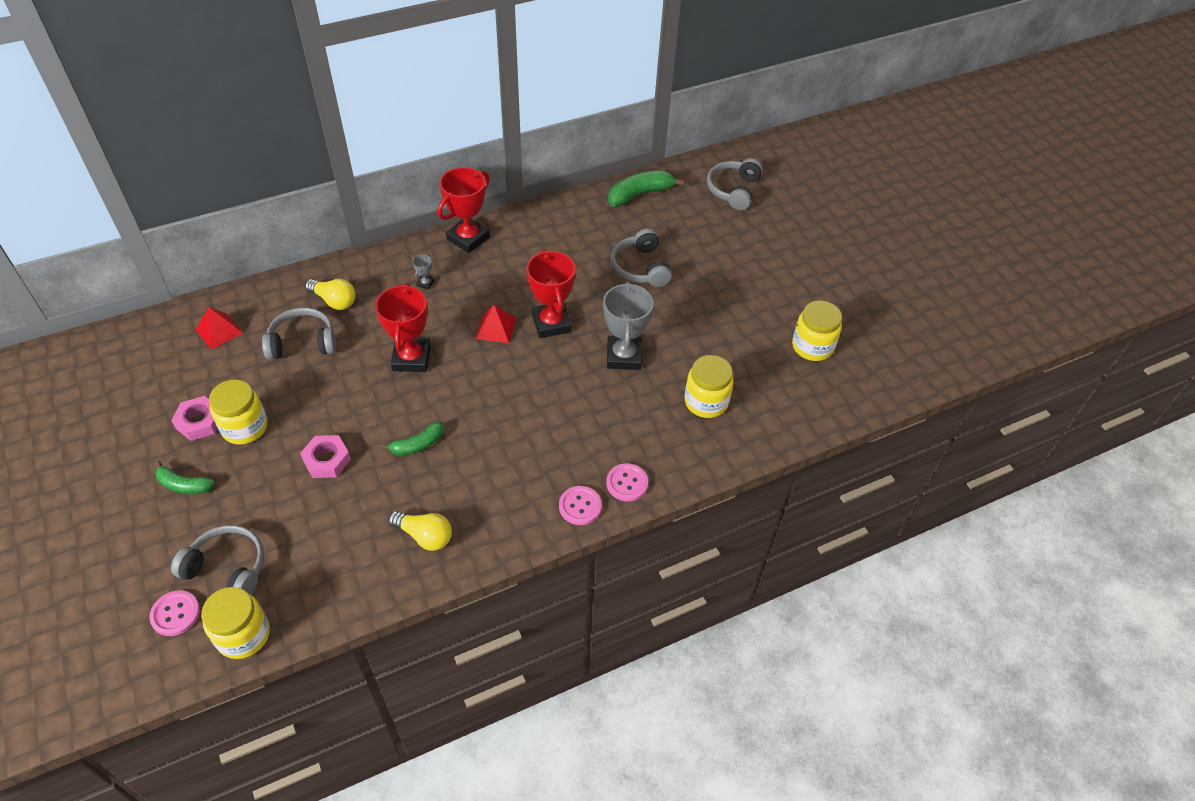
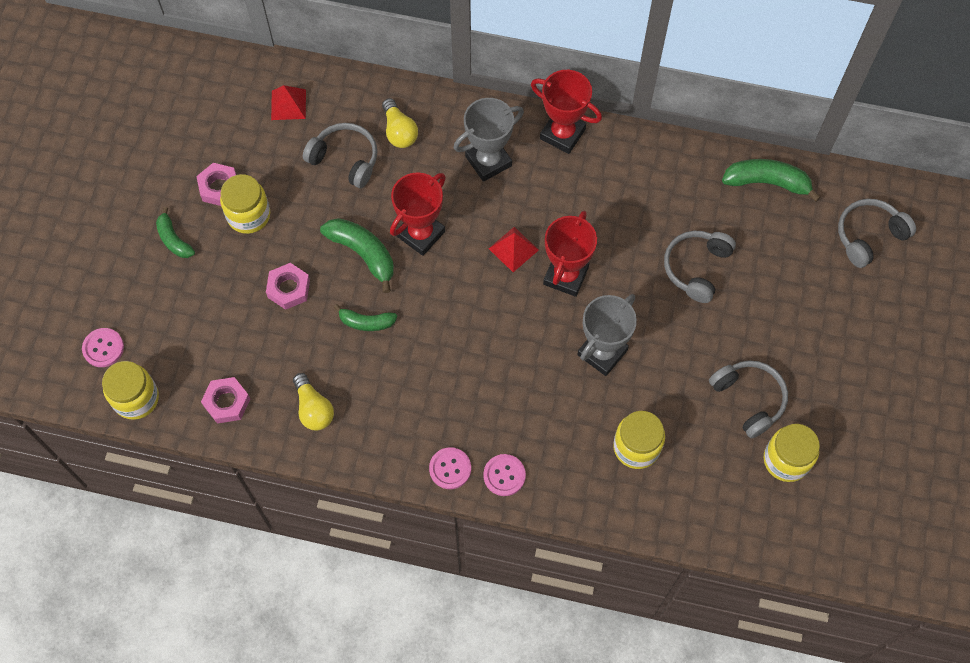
camera: 40 degrees right, 15 degrees up
(227, 568) = (159, 335): grey headphones -> grey headphones (749, 399)
(338, 581) = (227, 402): none -> pink nut
(374, 398) = (363, 254): none -> green banana
(425, 283) = (488, 161): grey trophy -> grey trophy, size x2.42
(468, 238) = (562, 134): red trophy -> red trophy turned 45 degrees clockwise

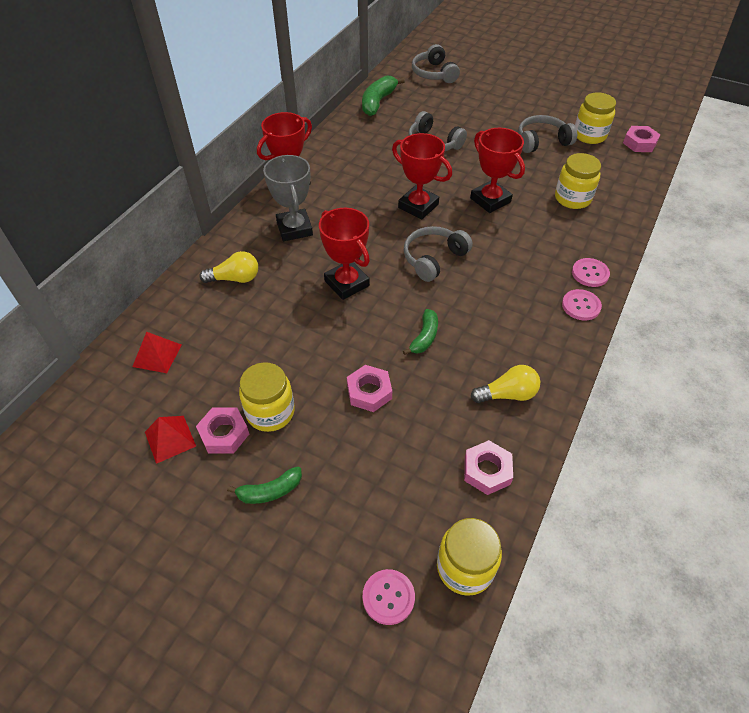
camera: 75 degrees left, 15 degrees down
(345, 159) = (244, 322): grey headphones -> grey headphones (433, 259)
(363, 254) = (351, 326): green banana -> none
(513, 249) = (383, 230): red pyramid -> red pyramid (170, 439)
(602, 352) = (490, 200): grey trophy -> red trophy
(791, 528) = (639, 143): none -> pink nut

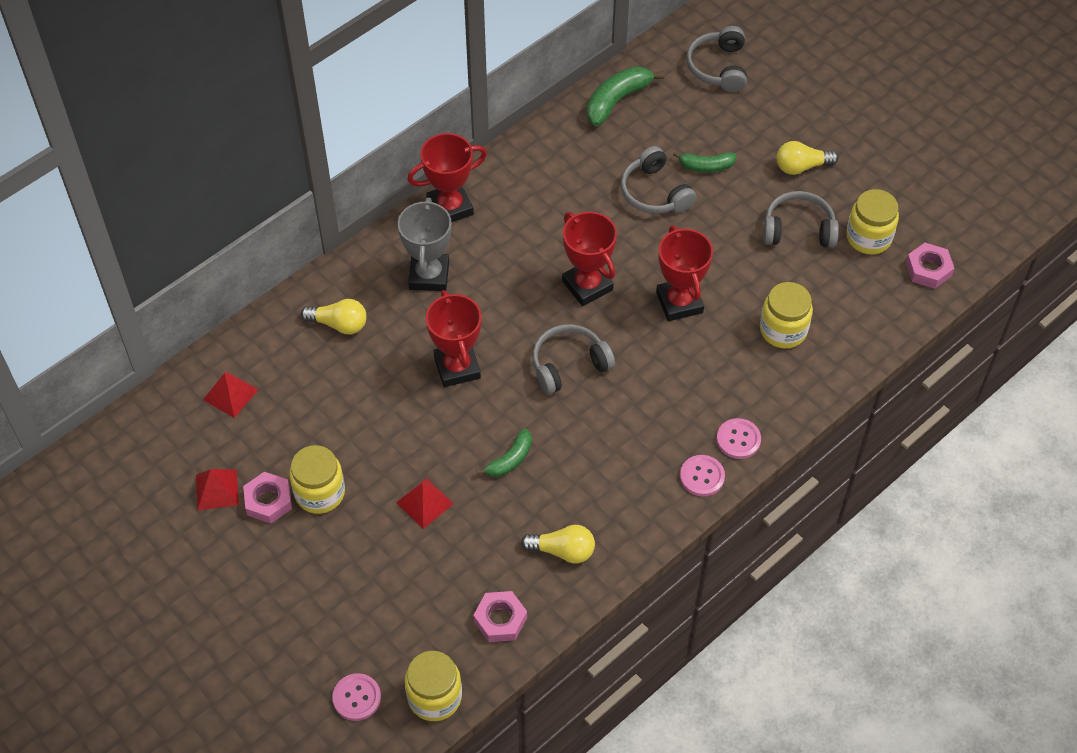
camera: 20 degrees right, 5 degrees up
(270, 491) = (291, 571): green banana -> green banana (706, 166)
(369, 392) = (425, 503): pink nut -> red pyramid
(520, 110) = (801, 167): none -> yellow light bulb

